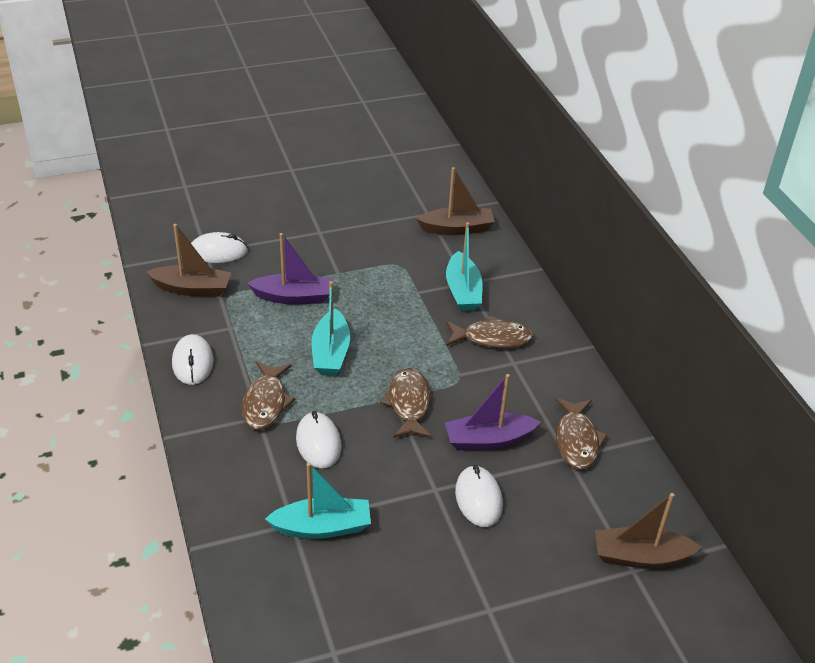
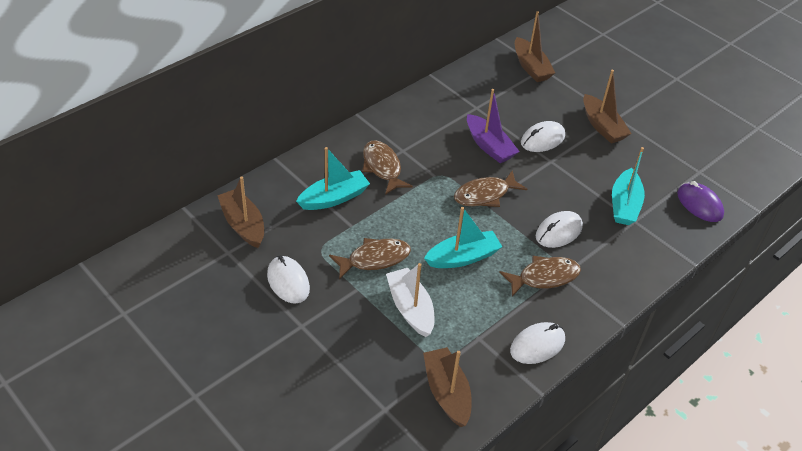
camera: 115 degrees left, 5 degrees up
(218, 252) = (379, 398): white mouse -> white mouse (288, 282)
(276, 613) = (699, 204): none -> purple mouse
(293, 297) = (410, 308): purple boat -> white boat
(322, 527) = (624, 205): turquoise boat -> turquoise boat turned 135 degrees counterclockwise
(477, 580) = (602, 126): none -> brown boat
(576, 440) = (458, 106): brown fish -> brown fish (374, 259)

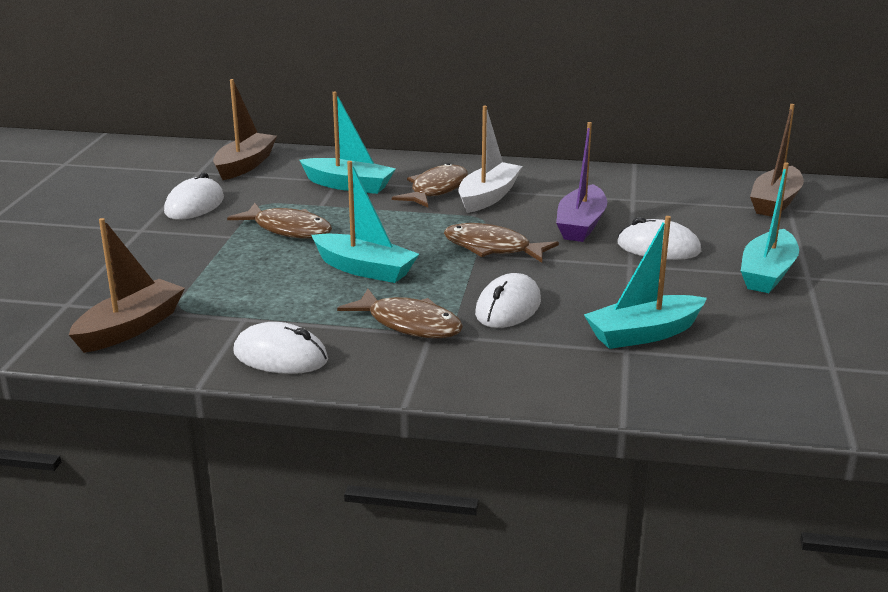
camera: 55 degrees right, 20 degrees down
(410, 308) = (239, 269): white boat -> white boat (488, 197)
(558, 232) = (508, 308): white mouse -> white mouse turned 75 degrees counterclockwise
(602, 126) = (767, 273): brown boat -> turquoise boat
(699, 204) = (761, 388): purple mouse -> none

